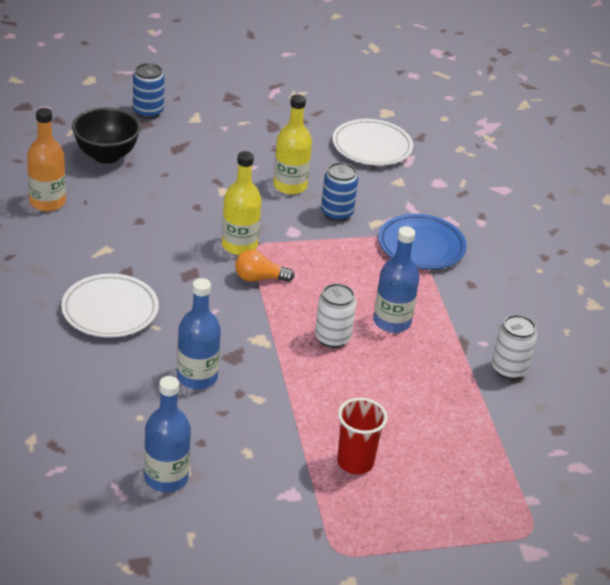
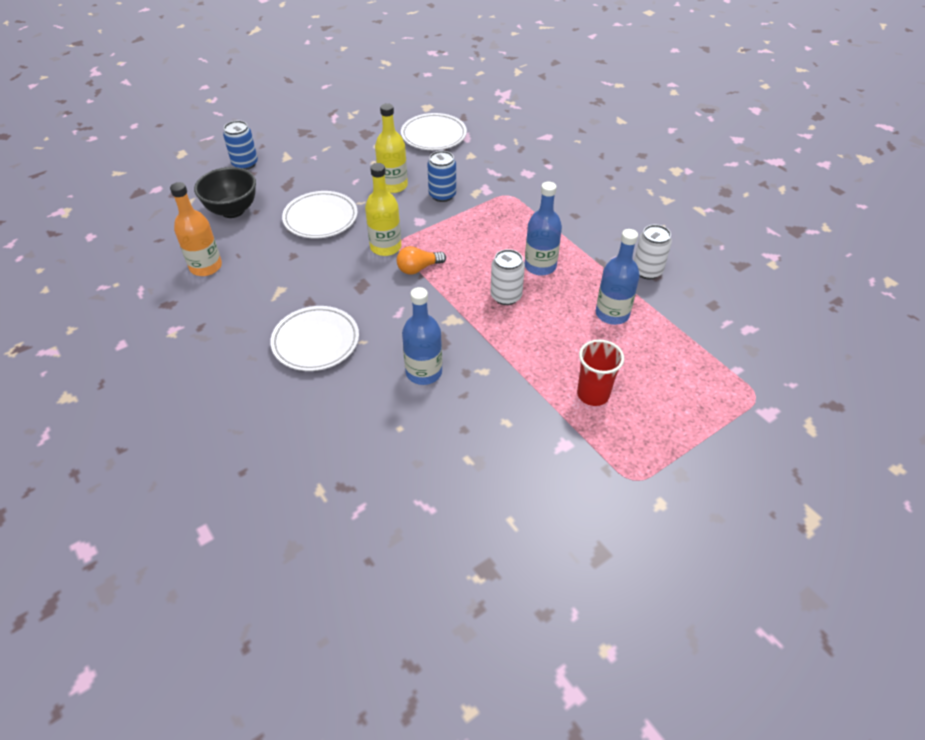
camera: 20 degrees left, 10 degrees up
(166, 477) = (456, 475): blue bottle -> blue bottle (612, 314)
(191, 194) = (320, 218): none -> white plate
(421, 246) = (520, 199): blue plate -> none

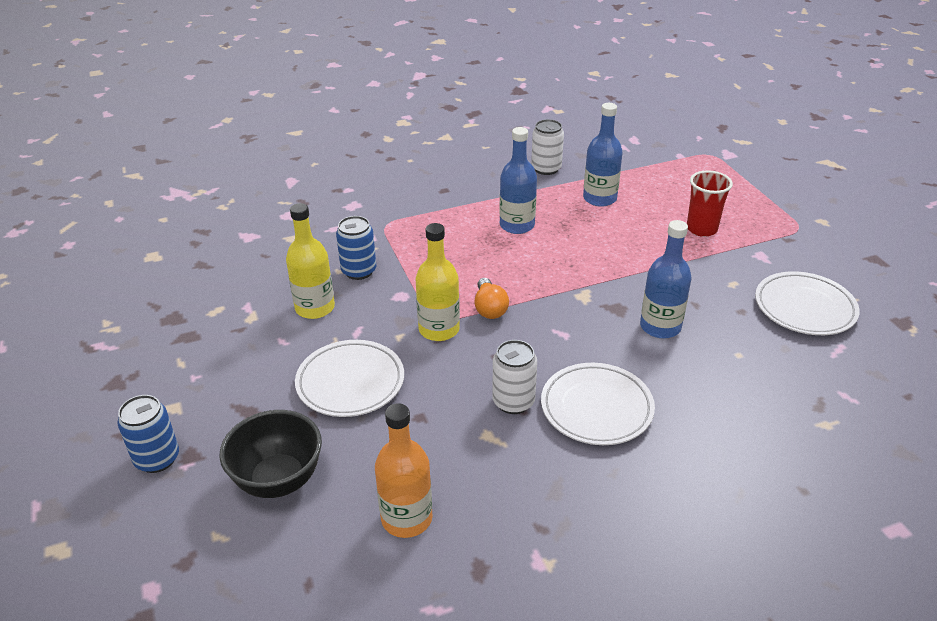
camera: 75 degrees left, 10 degrees down
(434, 135) = (226, 260): white plate -> white plate (804, 308)
(506, 296) = (557, 254): white can -> white can (513, 402)

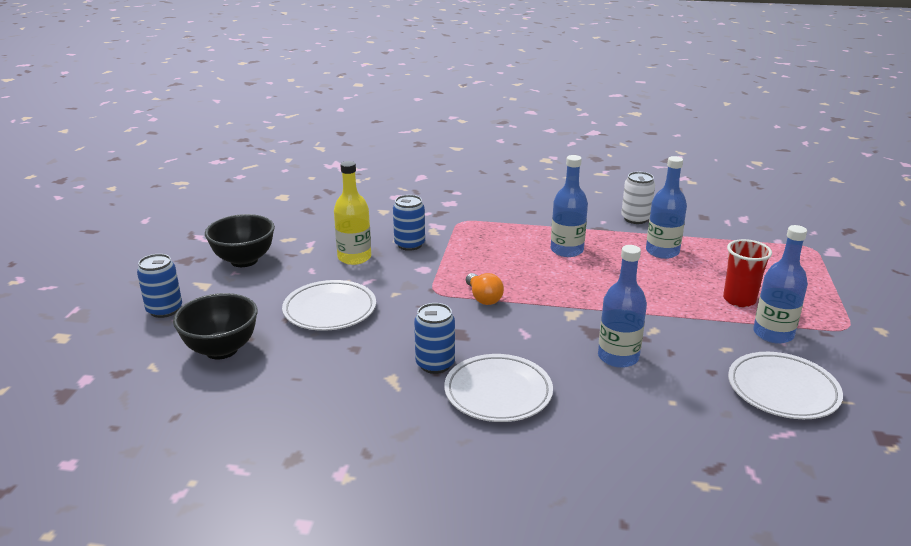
camera: 30 degrees right, 10 degrees down
(190, 357) = (244, 260): none -> black bowl
(406, 518) = (278, 406): orange bottle -> none
(439, 329) = (429, 299): yellow bottle -> none
(489, 308) = (483, 298): orange light bulb -> orange light bulb turned 45 degrees counterclockwise
(513, 402) = (435, 364): white can -> blue can
(754, 254) = (773, 334): none -> blue bottle

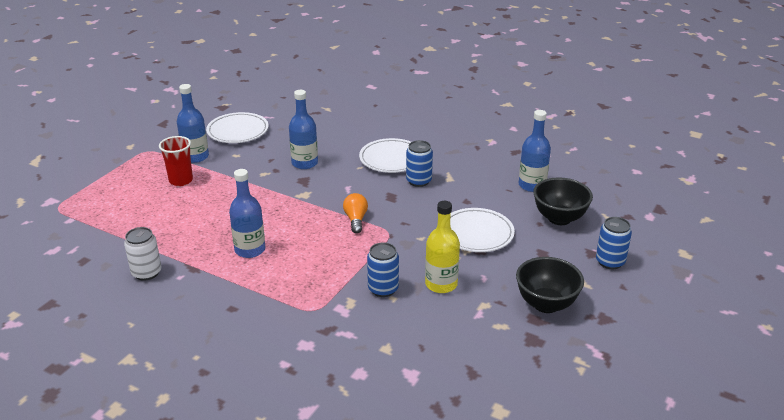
camera: 160 degrees left, 5 degrees up
(662, 251) = (175, 230): blue bottle -> blue bottle (532, 185)

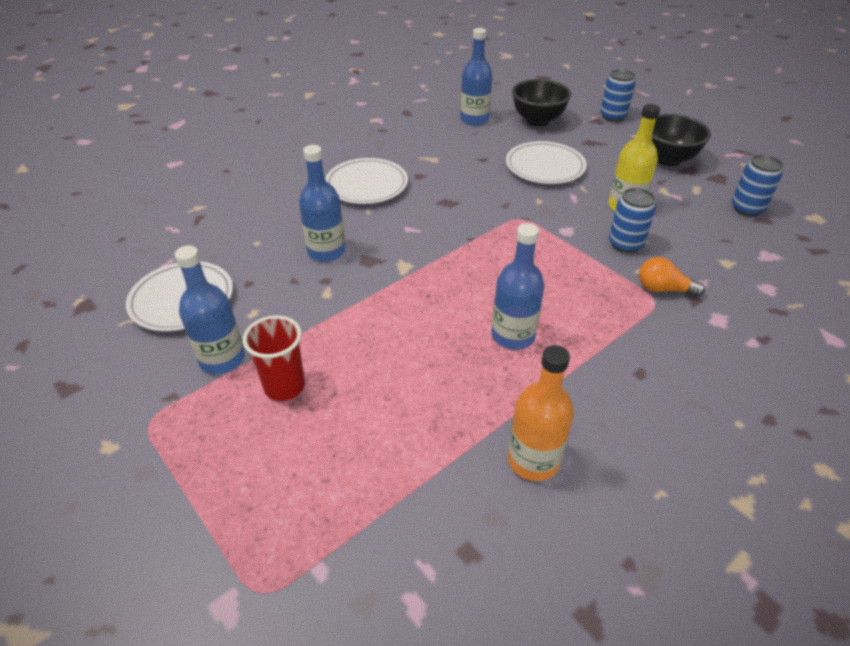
camera: 70 degrees left, 10 degrees up
(146, 273) = (533, 460): white can -> orange bottle
(356, 219) = (483, 236): orange light bulb -> orange light bulb (663, 289)
(418, 181) = (426, 178): blue can -> blue can (747, 208)

